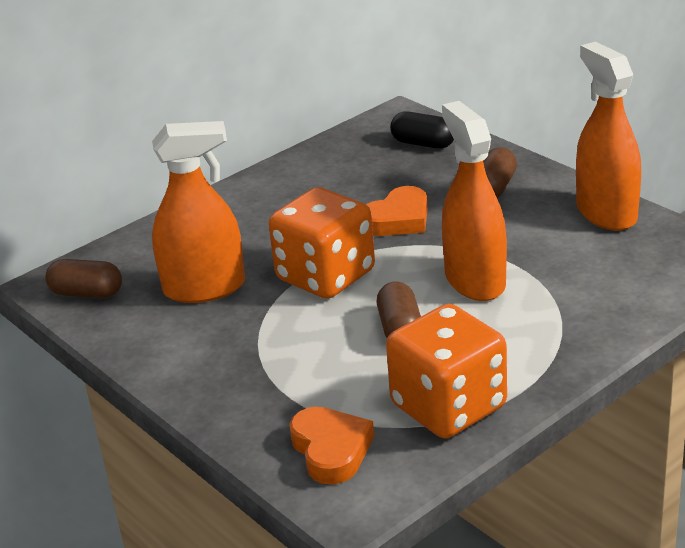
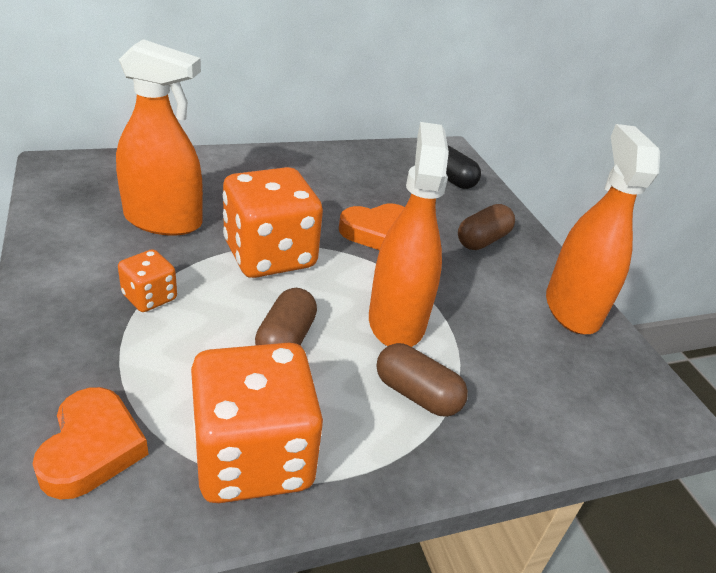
camera: 15 degrees right, 5 degrees up
(87, 293) = (74, 184): brown capsule -> brown capsule (417, 394)
(262, 347) = (149, 297): none -> orange dice

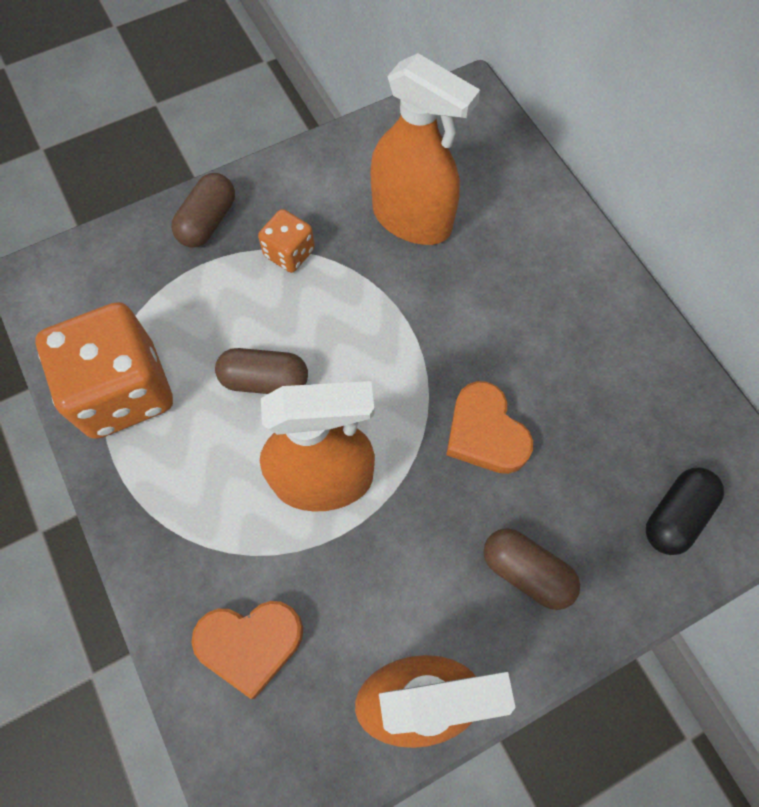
camera: 85 degrees right, 30 degrees up
(92, 448) = (114, 281): orange heart -> orange heart (250, 643)
(163, 221) = (412, 219): orange spray bottle -> orange spray bottle turned 60 degrees counterclockwise
(269, 255) = (392, 331): orange dice -> none
(417, 394) = (220, 513): brown capsule -> brown capsule (208, 221)

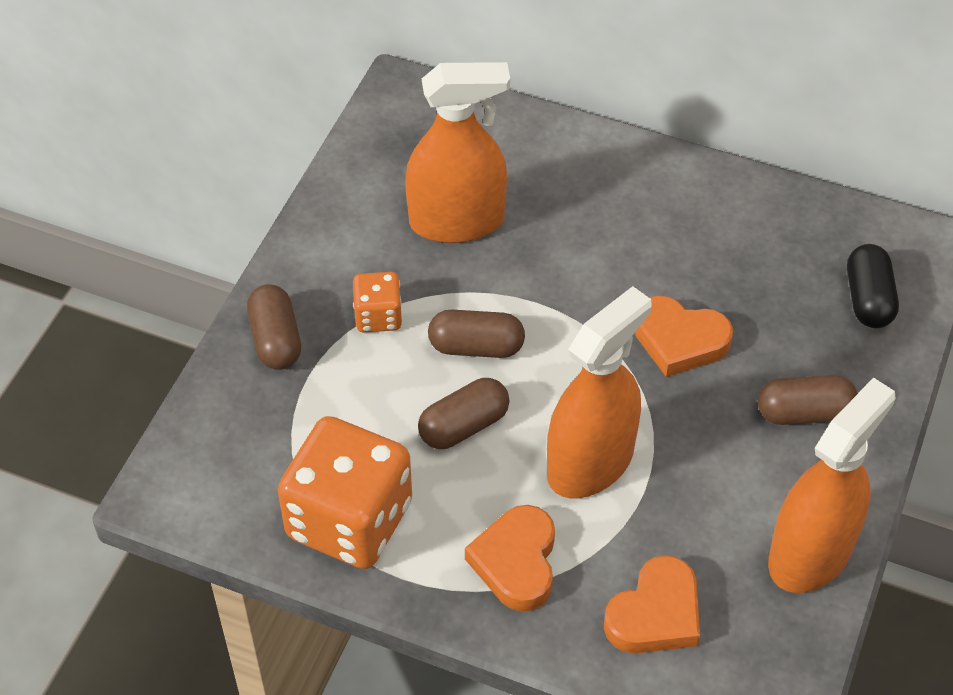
camera: 40 degrees left, 15 degrees down
(197, 515) = (516, 562): none -> orange heart
(332, 325) = (476, 347): none -> brown capsule

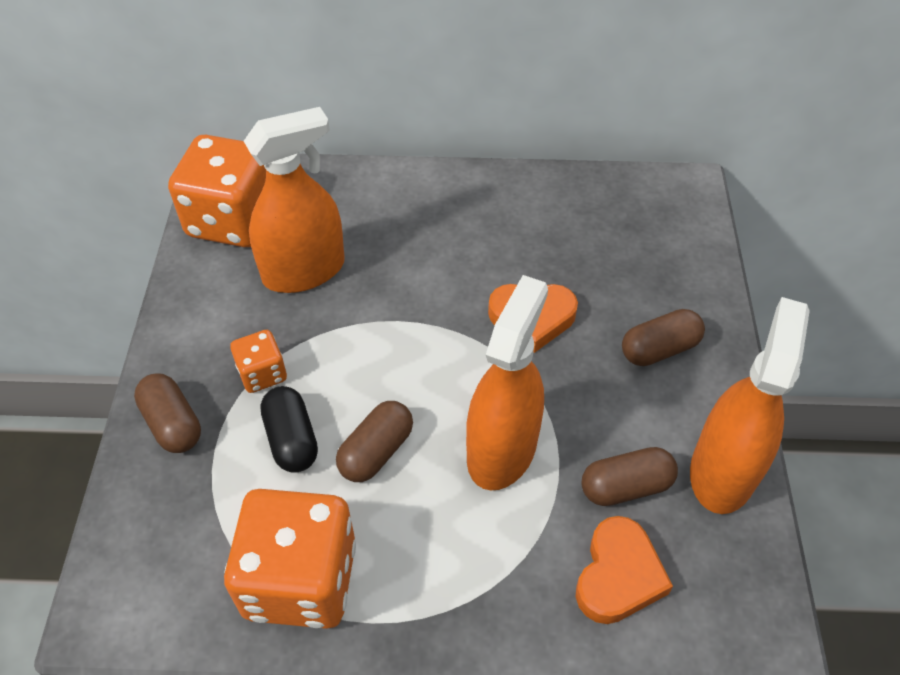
camera: 20 degrees left, 0 degrees up
(401, 145) = (233, 220): none -> orange dice
(476, 347) = (360, 375): brown capsule -> brown capsule (625, 486)
(516, 562) = (473, 568): orange heart -> none
(868, 299) = (664, 242): black capsule -> black capsule (291, 439)

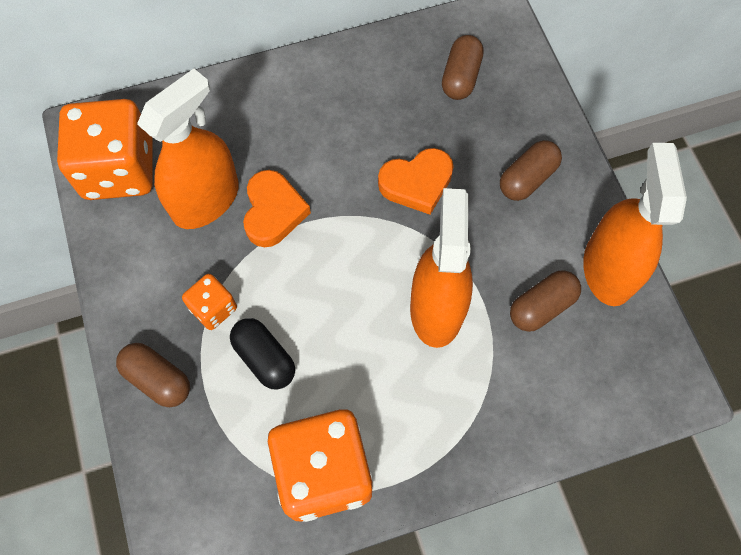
camera: 20 degrees left, 15 degrees up
(376, 451) = (338, 344): brown capsule -> brown capsule (461, 77)
(618, 575) = (560, 380): orange heart -> orange heart (273, 212)

